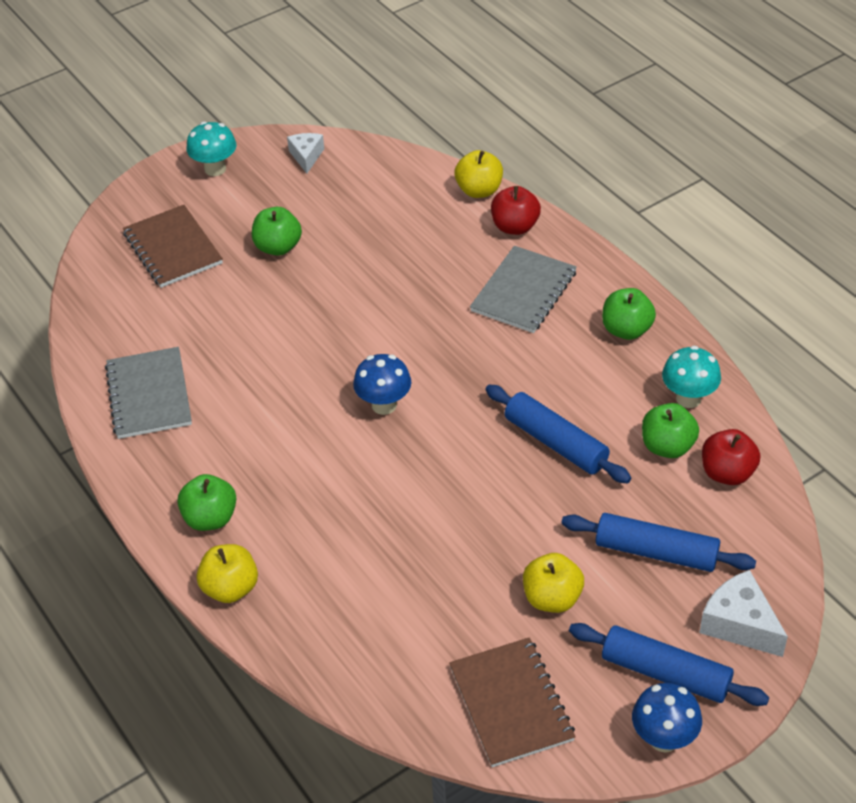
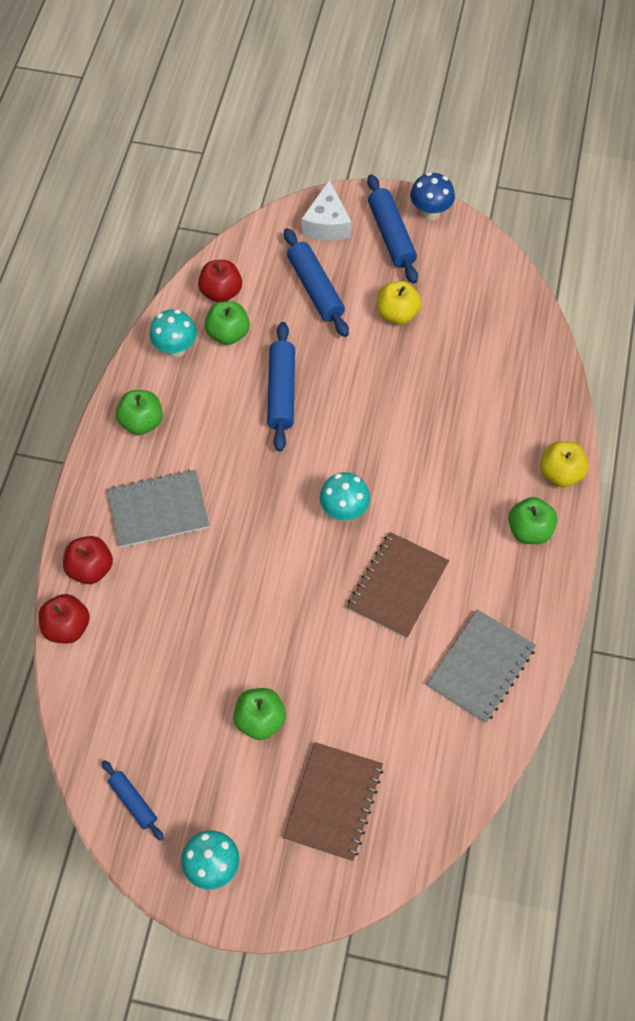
camera: 135 degrees left, 15 degrees up
(306, 156) = (133, 802): white cheese -> blue rolling pin
(384, 405) = (344, 511): blue mushroom -> turquoise mushroom
(479, 190) = (67, 627): yellow apple -> red apple
(511, 704) = (481, 286): brown notebook -> brown notebook (398, 586)

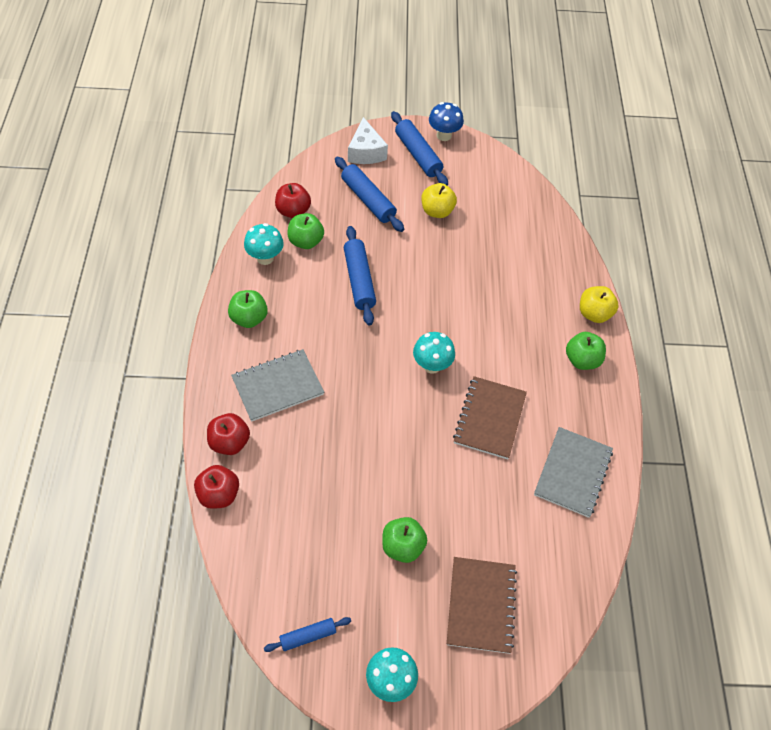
camera: 15 degrees left, 5 degrees down
(133, 802) = (308, 636): blue rolling pin -> blue rolling pin turned 60 degrees counterclockwise

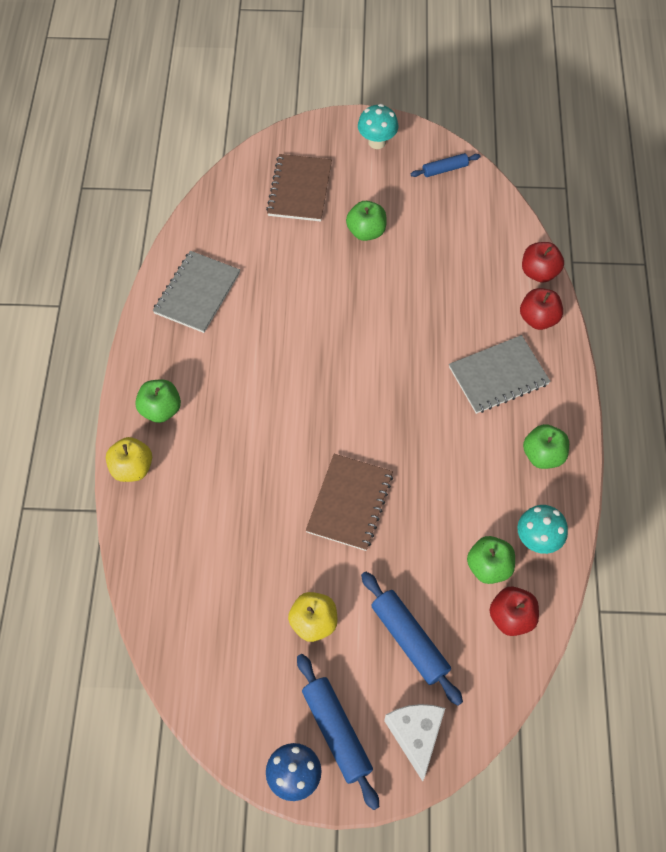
camera: 175 degrees left, 5 degrees up
(359, 280) = (416, 509): blue rolling pin -> none
(431, 365) = (331, 401): turquoise mushroom -> none
(490, 418) = (273, 344): brown notebook -> brown notebook (349, 503)

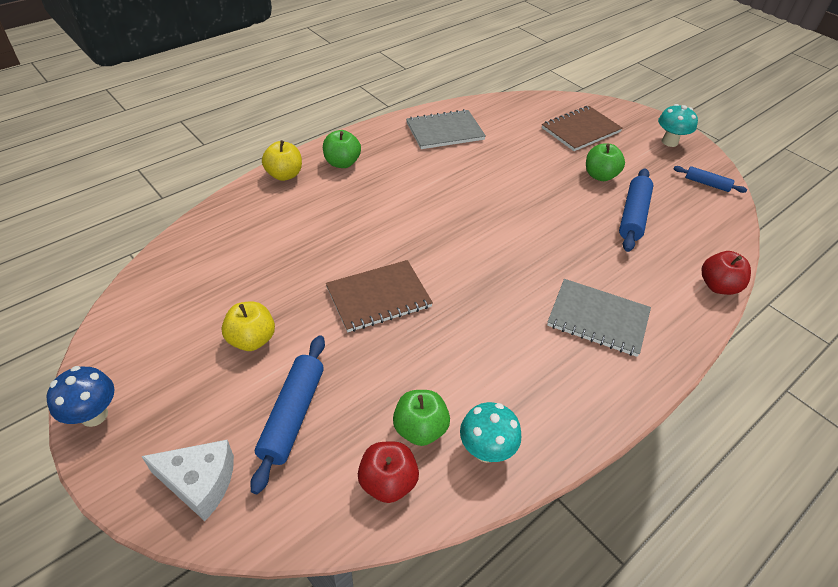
camera: 45 degrees right, 15 degrees down
(337, 732) = (159, 419): blue rolling pin -> blue rolling pin (633, 216)
(416, 735) = (199, 483): white cheese -> white cheese turned 60 degrees clockwise
(538, 319) = (681, 312): red apple -> none
(543, 455) = (569, 398): green apple -> none

